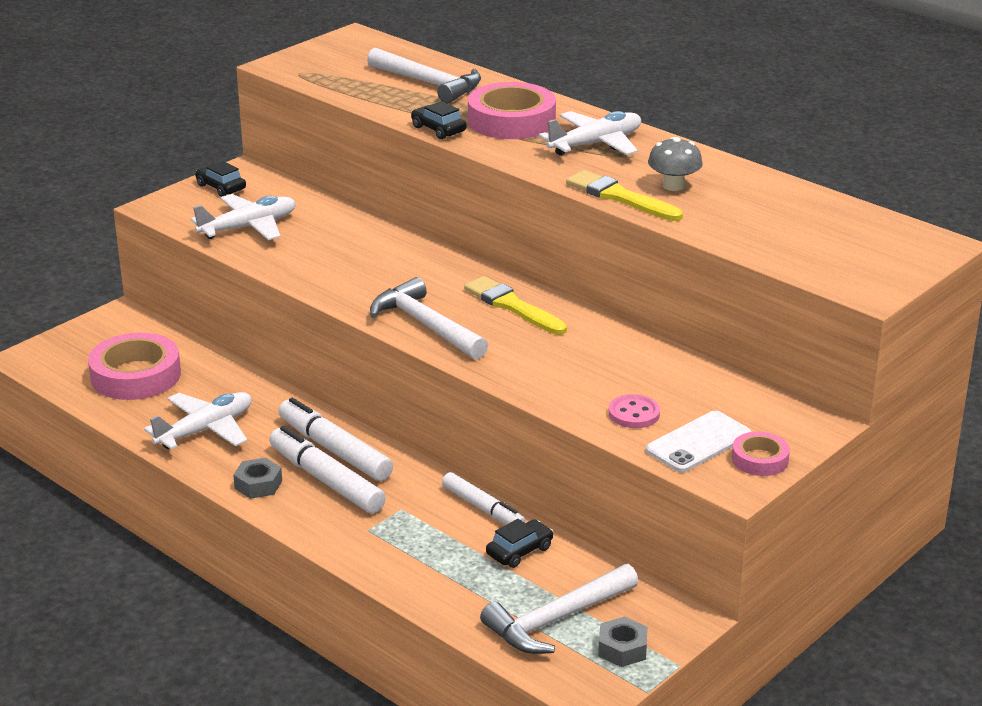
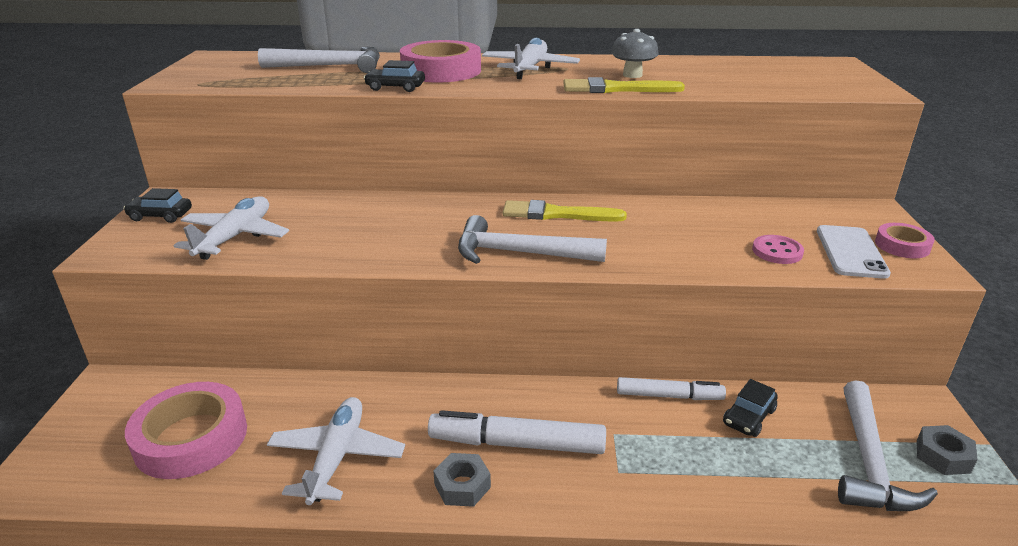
camera: 40 degrees left, 0 degrees up
(334, 450) = (484, 410): white marker -> none
(519, 551) = (749, 417): black car -> black car turned 150 degrees counterclockwise

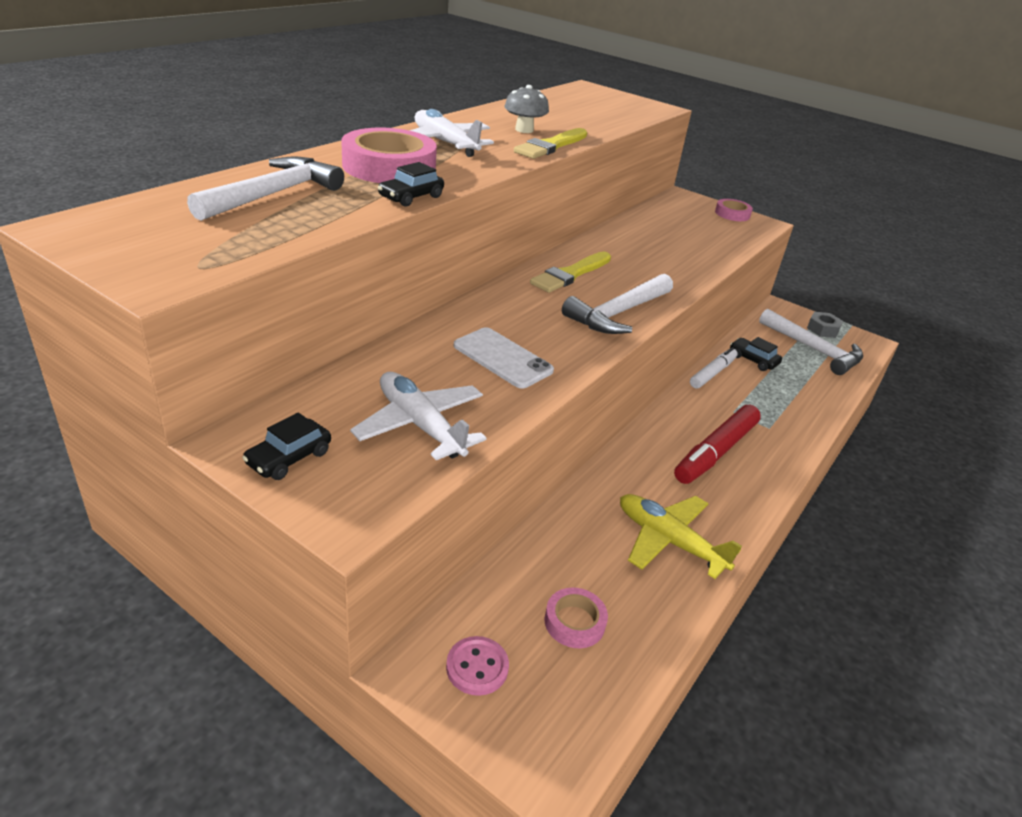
camera: 60 degrees left, 5 degrees up
(191, 438) = (574, 622): pink tape -> pink tape, size x0.52
(337, 457) = (669, 541): white plane -> yellow plane
(462, 486) = (742, 494): grey nut -> none
(517, 443) = (715, 452): white marker -> red marker
(749, 417) = (753, 360): black car -> black car turned 150 degrees clockwise
(777, 251) = (705, 243): pink button -> pink button (477, 667)
(851, 252) = (726, 228): white phone -> white phone (502, 358)

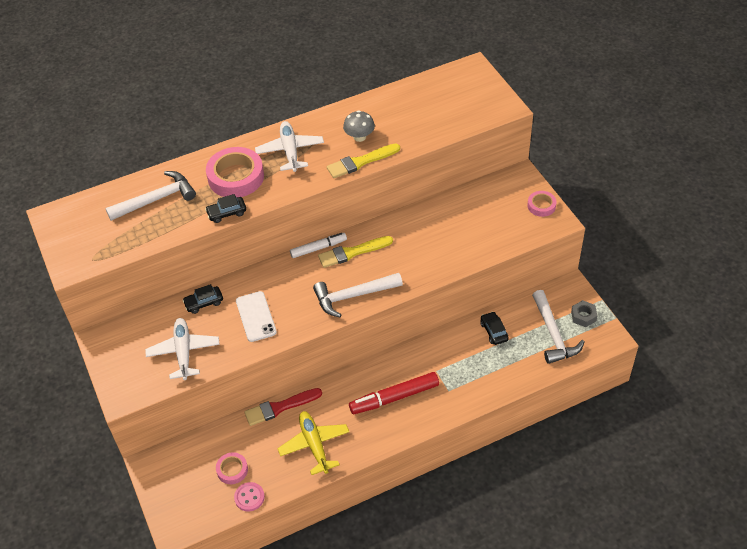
camera: 35 degrees right, 15 degrees up
(289, 458) = (117, 355): black car -> black car (204, 303)
(477, 667) = (175, 474): pink button -> pink button (249, 497)
(573, 507) = (280, 407): none -> red brush
(712, 373) = (451, 335): white marker -> white marker (318, 248)

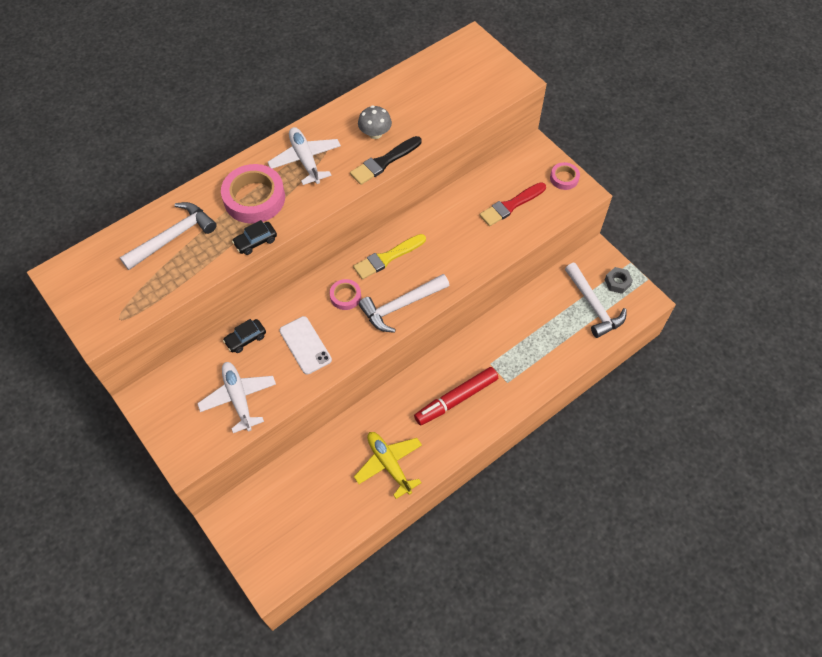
camera: 15 degrees left, 10 degrees up
(232, 470) = (312, 507): pink tape -> pink tape (345, 296)
(249, 497) = (337, 533): pink button -> none
(280, 407) = (343, 430): red brush -> red brush (511, 205)
(318, 248) = (351, 258): white marker -> none
(360, 162) = (384, 162): yellow brush -> black brush
(494, 331) = (536, 312): black car -> none

